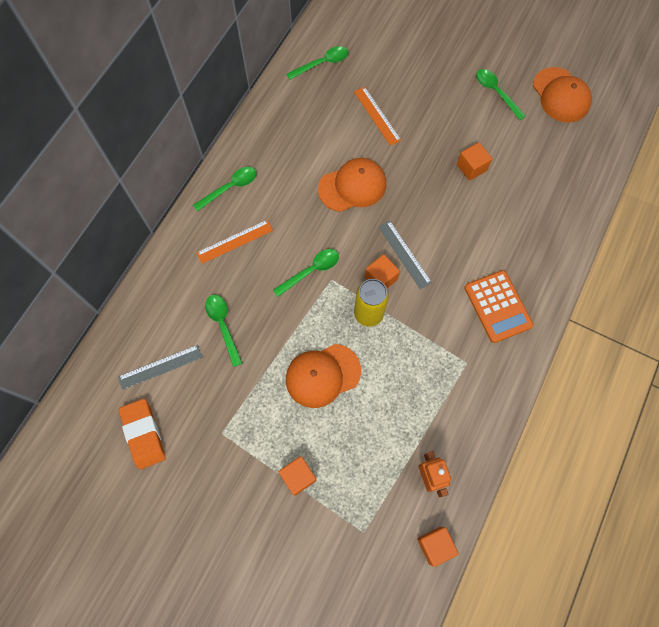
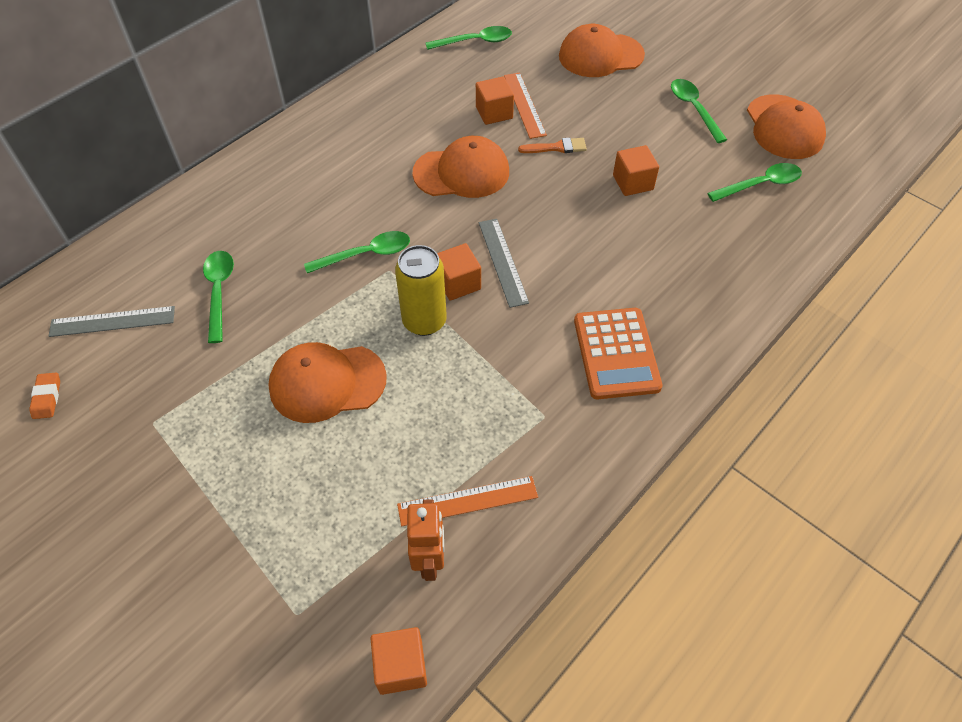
camera: 15 degrees right, 15 degrees down
(143, 434) = (47, 397): orange eraser -> orange eraser, size x0.50
(230, 187) = (302, 143): green spoon -> green spoon (760, 184)
(235, 241) = (280, 201): orange ruler -> orange ruler (467, 500)
(298, 476) = (233, 508): orange cube -> orange cube (494, 113)
(411, 149) = (556, 147): none -> orange brush
(417, 57) = (600, 55): none -> orange cap

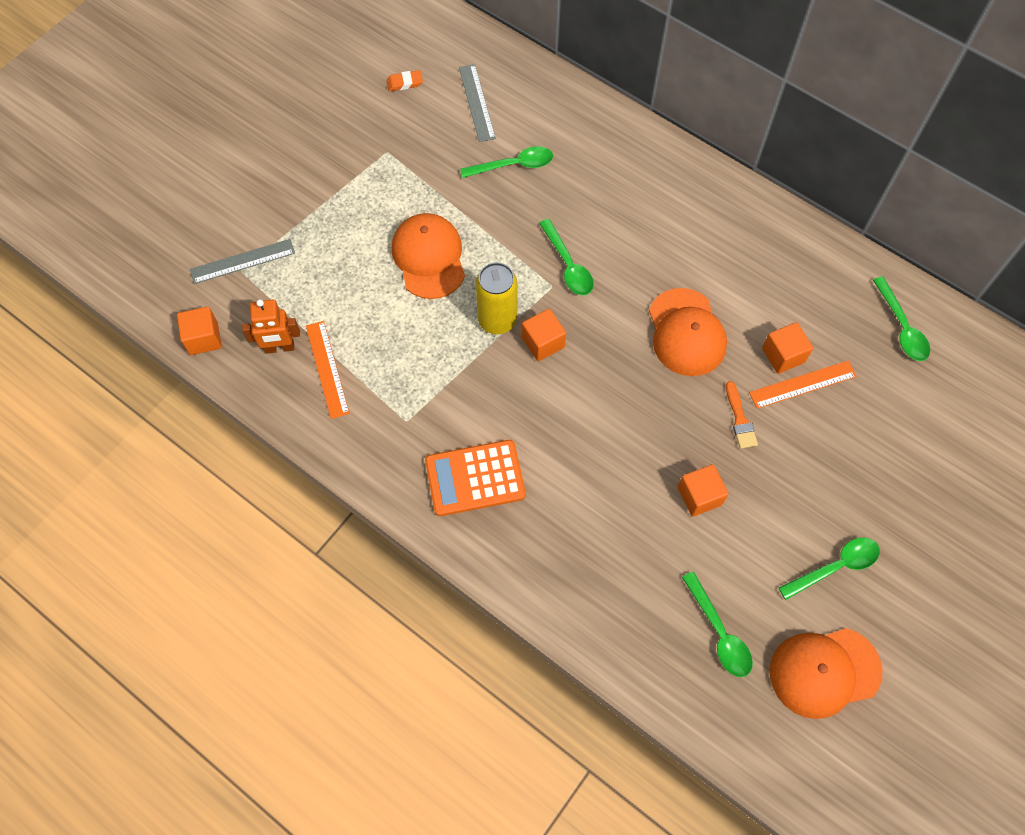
camera: 85 degrees right, 10 degrees up
(503, 261) = (573, 378): grey ruler -> grey ruler (242, 261)
(600, 55) = (911, 463): orange cap -> none

